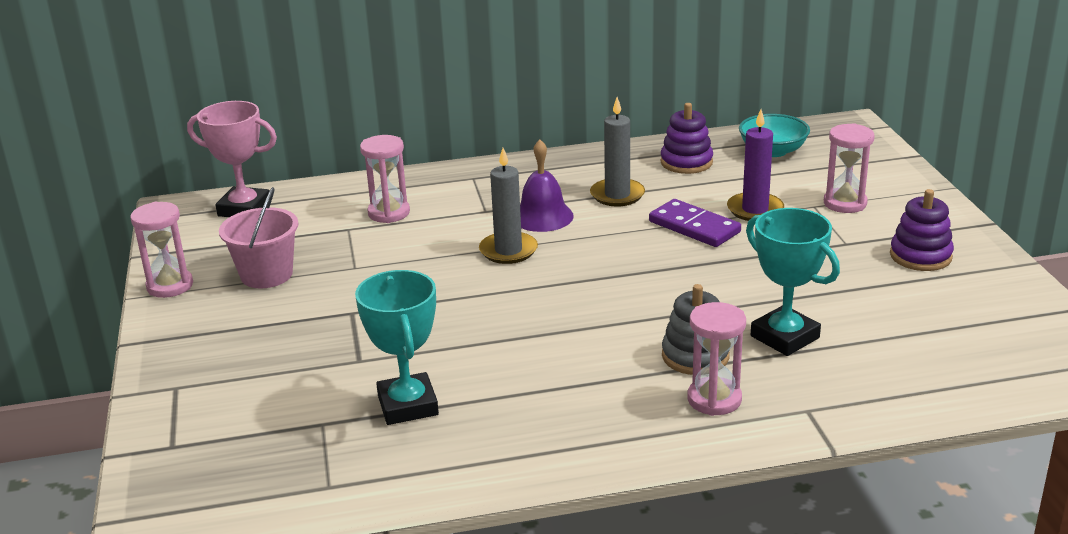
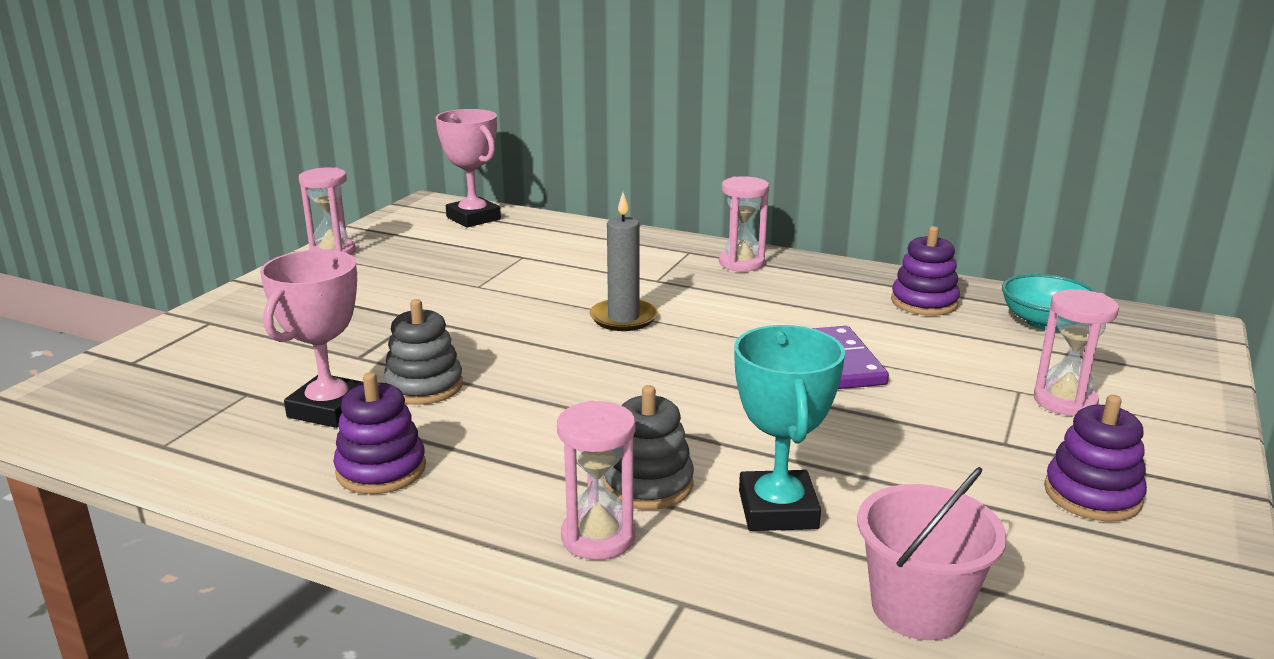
camera: 35 degrees right, 5 degrees down
(266, 275) = (407, 268): pink bucket -> pink bucket (918, 608)
(389, 213) = (573, 255): pink hourglass -> pink hourglass (741, 263)
(408, 405) = (329, 409): turquoise trophy -> pink trophy
(449, 359) = (424, 386): none -> grey stacking toy
(519, 426) = (381, 470): none -> purple stacking toy
(542, 216) = (701, 301): purple bell -> none
(617, 195) = (803, 307): grey candle -> none
(755, 210) = (937, 370): purple candle -> none

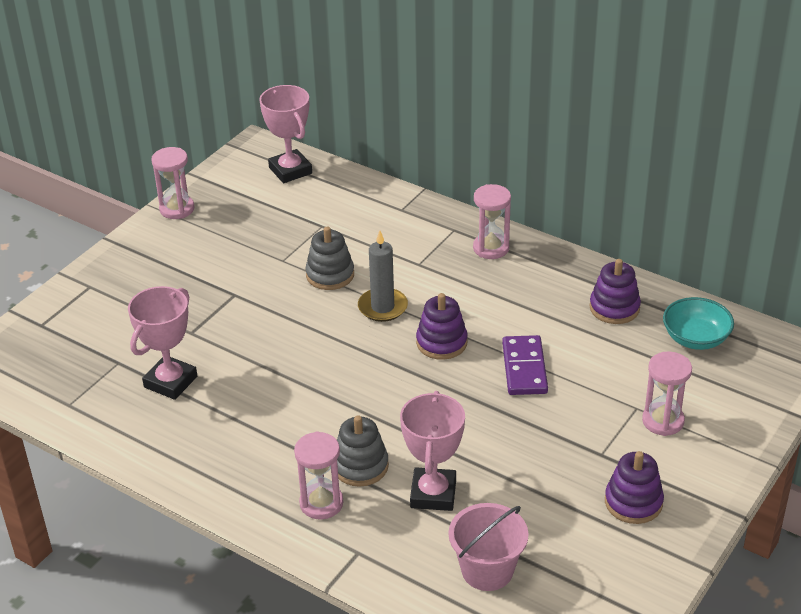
camera: 10 degrees right, 15 degrees up
(381, 470) = (200, 438): purple stacking toy -> purple stacking toy (441, 342)
(424, 386) = (233, 366): grey stacking toy -> grey stacking toy (330, 275)
(778, 510) = (433, 494): turquoise trophy -> pink trophy

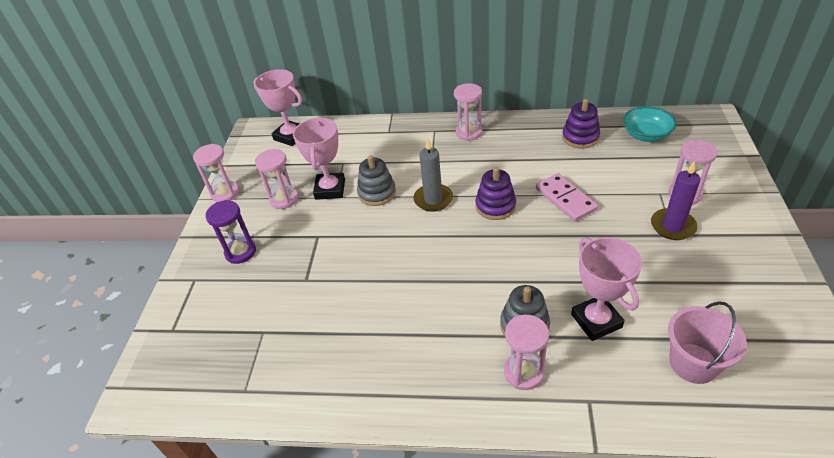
camera: 25 degrees left, 5 degrees up
(150, 278) = (240, 252): none -> purple hourglass
(170, 382) = (319, 328): pink trophy -> pink trophy (330, 189)
(230, 241) = (284, 199): none -> pink hourglass
(524, 368) = (565, 199): purple domino -> pink domino
(610, 446) = (672, 226): none -> purple candle
(633, 502) = (728, 258): purple stacking toy -> none

